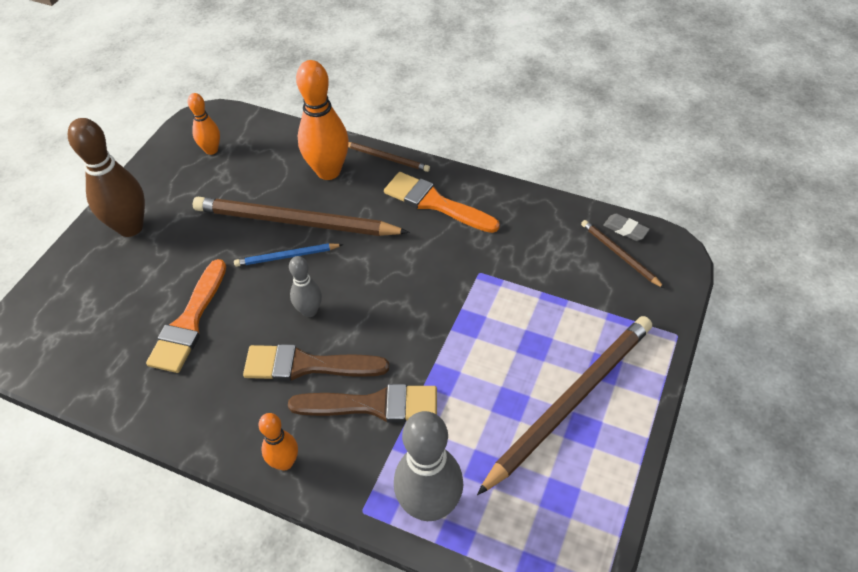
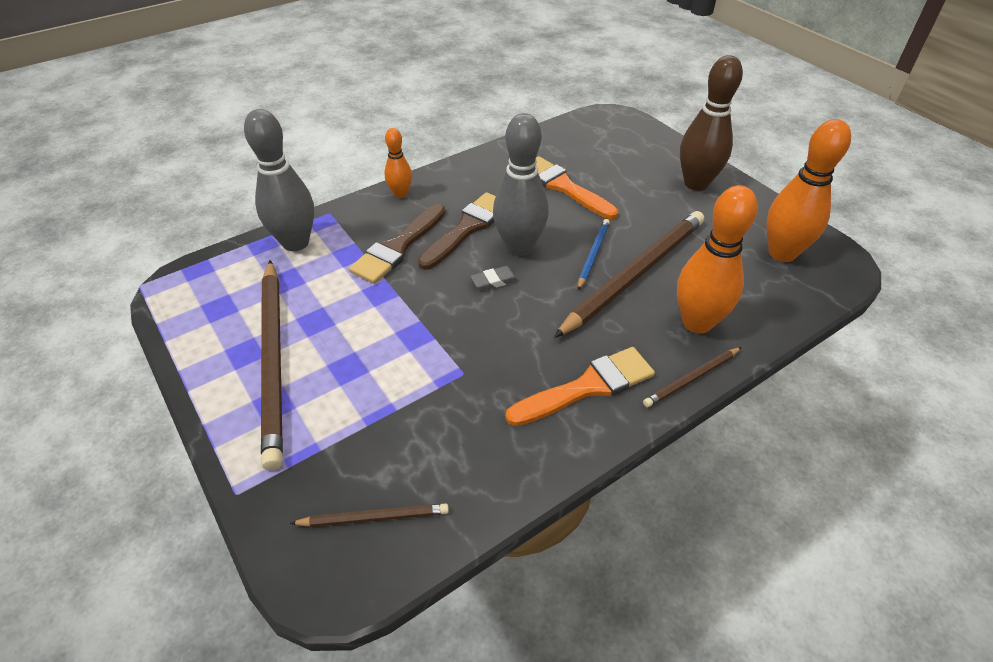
camera: 120 degrees right, 5 degrees down
(211, 150) = (782, 253): orange bowling pin -> orange bowling pin, size x1.82
(309, 311) = (519, 247): grey bowling pin -> grey bowling pin, size x1.82
(625, 229) = (402, 554): grey eraser -> grey eraser (494, 281)

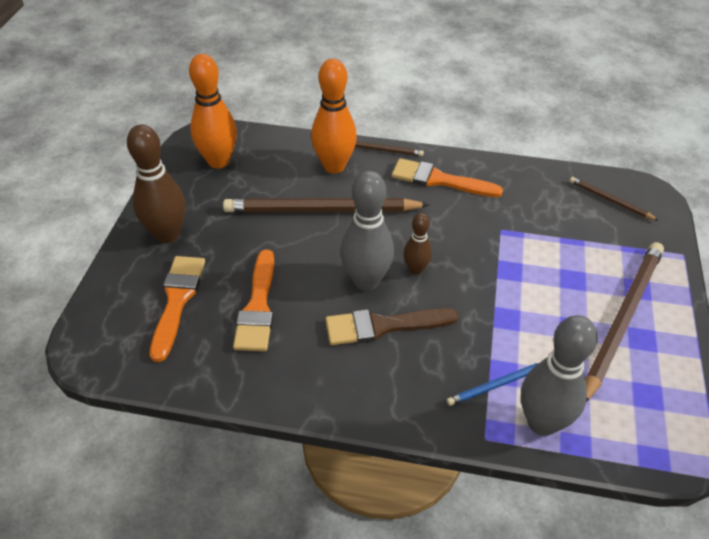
camera: 135 degrees left, 0 degrees up
(398, 247) = (456, 349): brown brush -> none
(400, 194) = (398, 410): orange bowling pin -> none
(494, 281) = (416, 269): grey eraser -> brown bowling pin
(593, 255) = (326, 240): blue pencil -> blue pencil (497, 385)
(614, 159) = (177, 301): none -> orange brush

